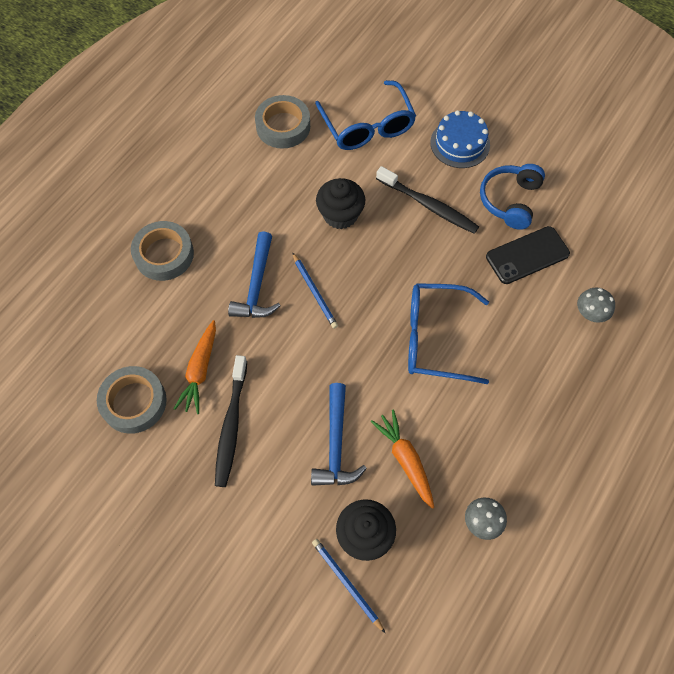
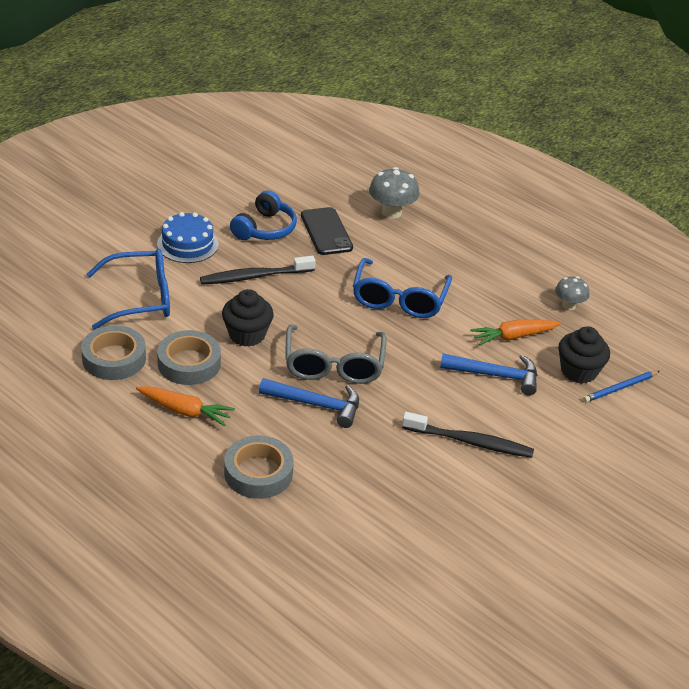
camera: 85 degrees left, 25 degrees down
(134, 402) = (436, 512): grey tape -> grey tape (189, 363)
(200, 371) = (408, 458): orange carrot -> orange carrot (185, 411)
(315, 292) = (334, 365): blue pencil -> grey glasses
(429, 205) = (254, 276): black toothbrush -> black toothbrush turned 150 degrees counterclockwise
(510, 201) = (265, 229): blue headphones -> blue headphones turned 90 degrees counterclockwise
(590, 314) = (391, 212): grey mushroom -> grey mushroom, size x1.59

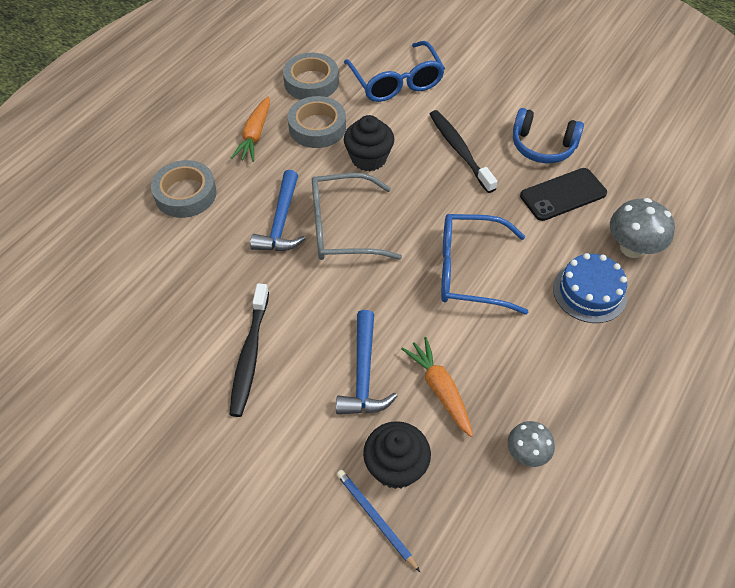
camera: 85 degrees right, 15 degrees up
(187, 244) = (489, 97): blue cake -> blue cake (589, 292)

